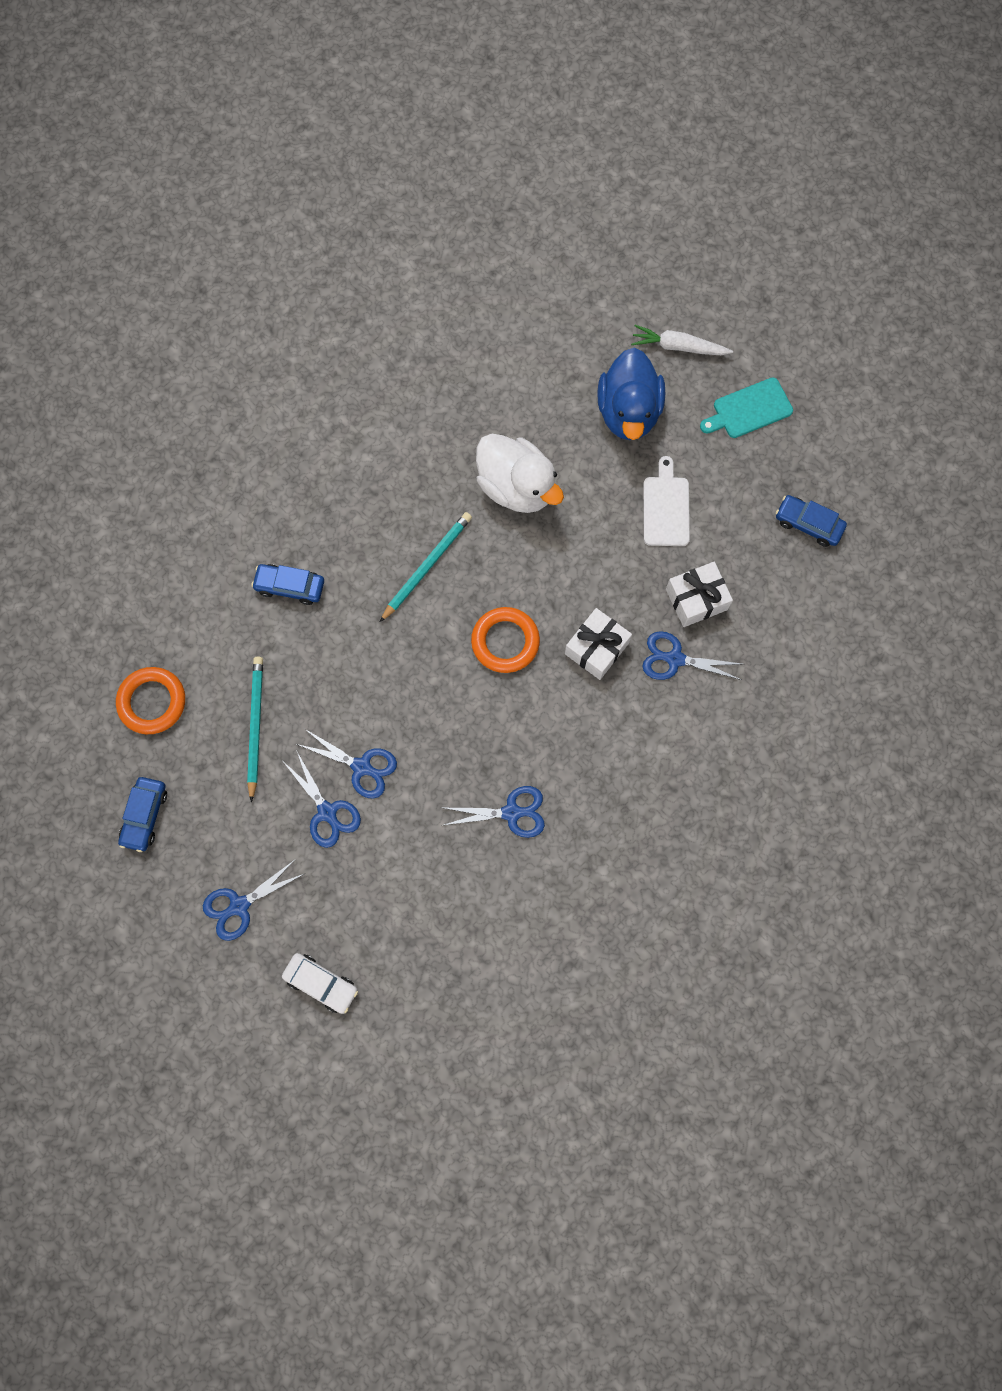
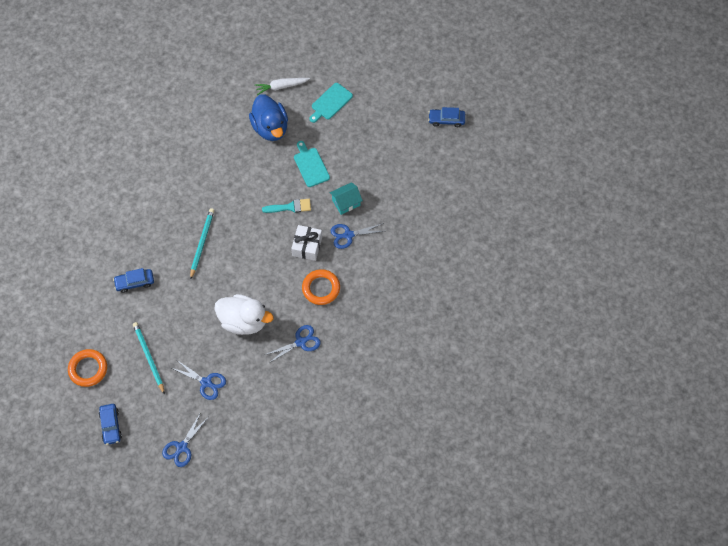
camera: 25 degrees left, 10 degrees down
(321, 983) = (242, 465): white car -> none
(362, 767) = (214, 353): blue scissors -> none
(505, 642) = (259, 262): orange ring -> orange ring (321, 288)
(516, 487) = (230, 186): white duck -> white duck (244, 321)
(599, 566) = (290, 207): none -> turquoise brush
(666, 507) = (310, 165): white cutting board -> turquoise cutting board
(696, 599) = (346, 202): white gift -> turquoise house
(808, 524) = (385, 145): blue car -> blue car (446, 120)

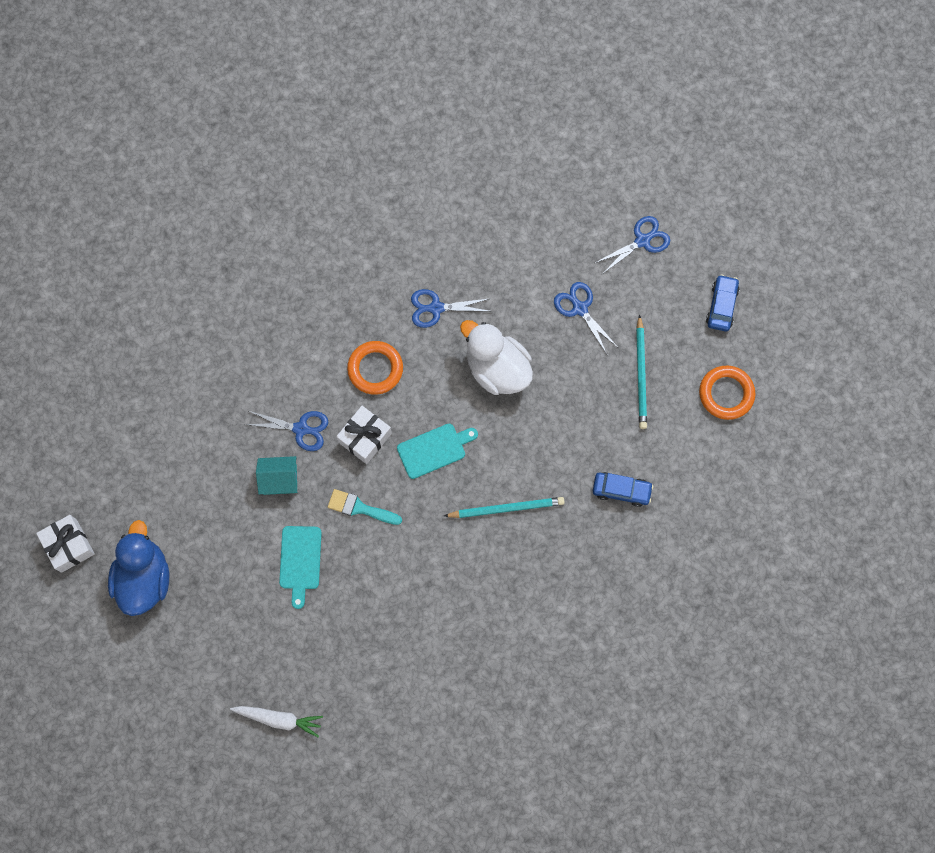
camera: 155 degrees left, 10 degrees up
(202, 243) = (506, 508): turquoise pencil -> turquoise pencil turned 135 degrees counterclockwise
(270, 128) = (328, 652): blue duck -> blue duck (144, 578)
(330, 102) = (220, 655): turquoise cutting board -> turquoise cutting board (434, 449)
(446, 120) = (69, 546): blue car -> white gift

